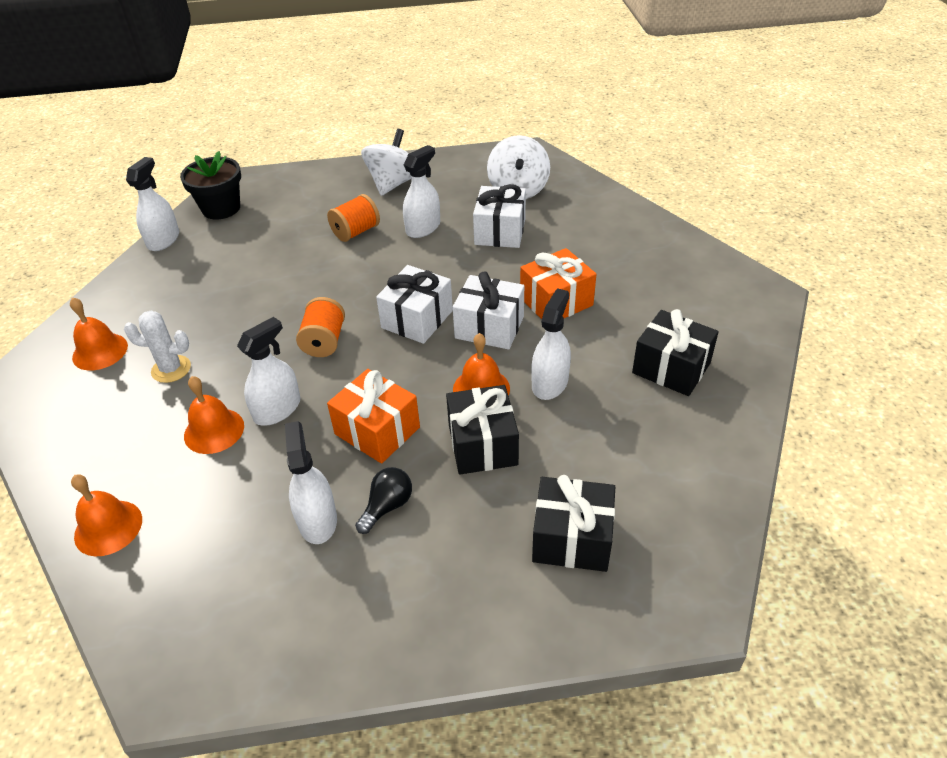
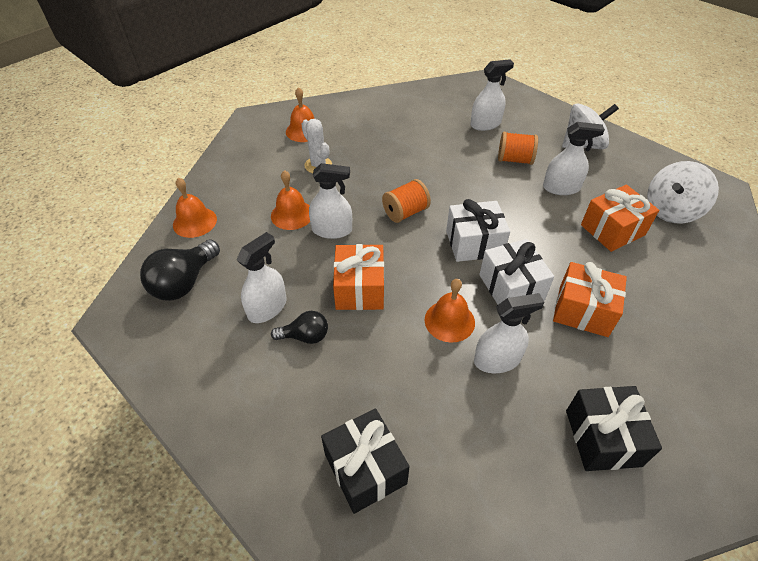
camera: 50 degrees right, 5 degrees up
(163, 240) = (407, 91): white spray bottle -> white spray bottle (485, 124)
(192, 583) = (184, 282): none -> black light bulb
(221, 208) = (459, 93): black flower pot -> none
(482, 444) = (400, 355): black gift -> none
(500, 232) = (612, 230): white gift -> orange gift

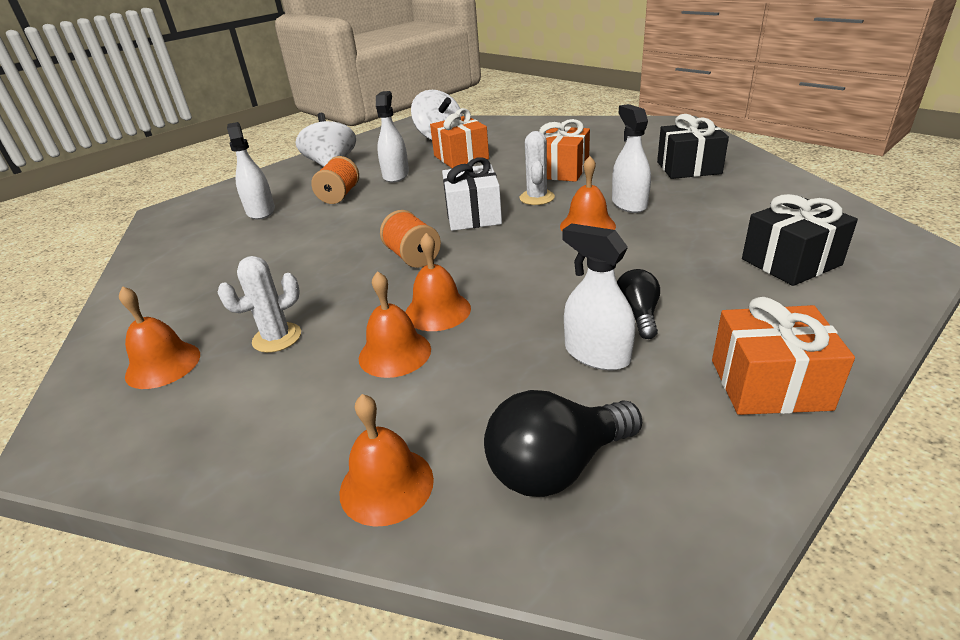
camera: 85 degrees left, 15 degrees down
(184, 282) = (556, 466): black light bulb -> black light bulb turned 120 degrees clockwise
(332, 230) = (437, 311): white spray bottle -> orange bell
(360, 289) = (549, 281): orange gift -> orange gift (769, 384)
(511, 287) = (537, 198): white gift -> white cactus

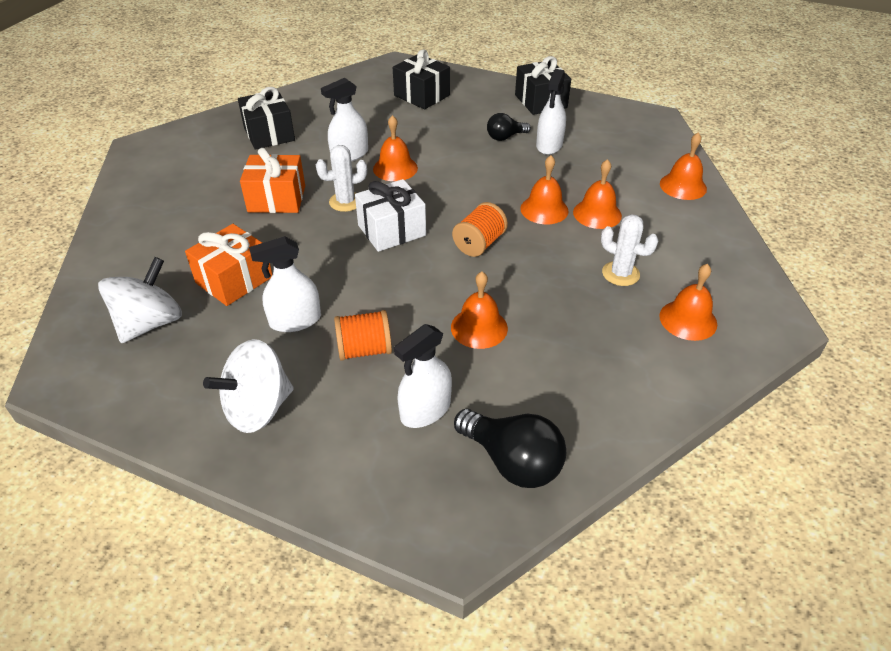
camera: 115 degrees left, 10 degrees up
(306, 240) = (479, 327): none -> orange bell
(556, 466) = (633, 145): black light bulb -> black light bulb (512, 461)
(769, 384) = (540, 101): orange gift -> black gift

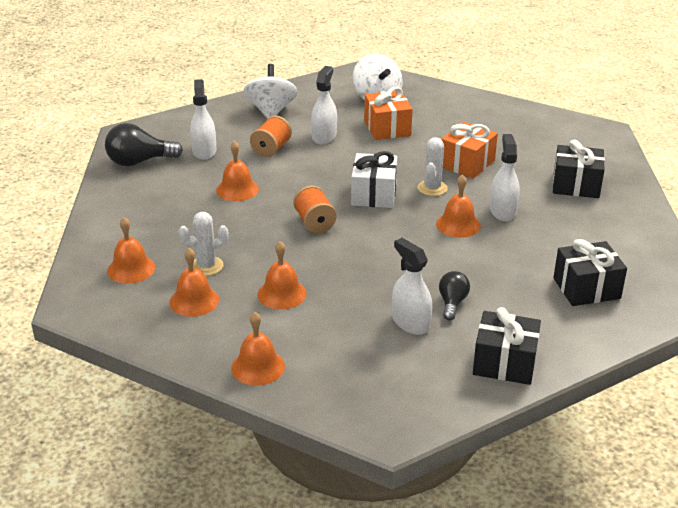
camera: 125 degrees right, 10 degrees down
(544, 209) = (319, 270): orange bell -> orange bell (194, 301)

